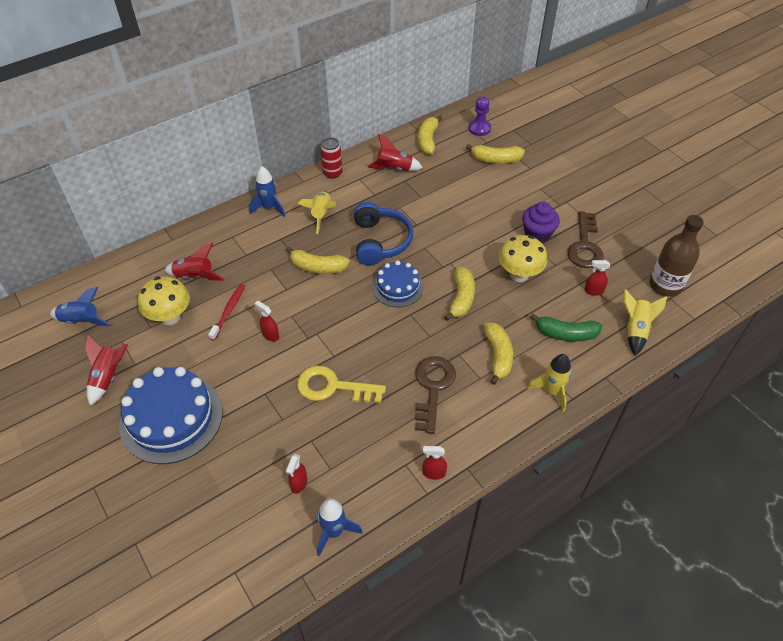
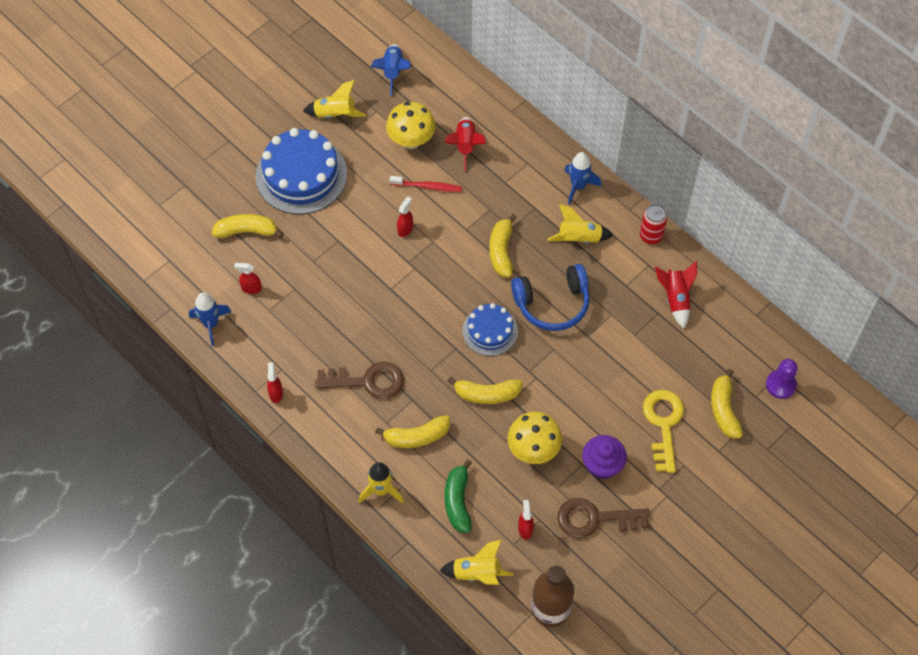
camera: 80 degrees right, 10 degrees up
(108, 377) = (335, 114): red rocket -> yellow rocket
(333, 387) = (354, 295): yellow key -> yellow key (663, 424)
(428, 140) = (739, 328): yellow banana -> yellow banana (247, 231)

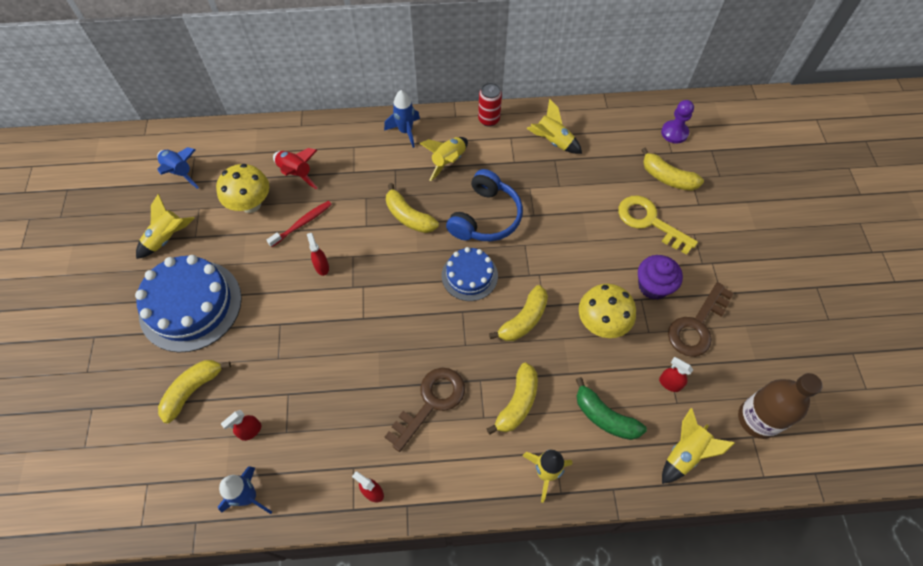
camera: 50 degrees left, 0 degrees up
(675, 299) = (553, 142): red rocket -> yellow rocket

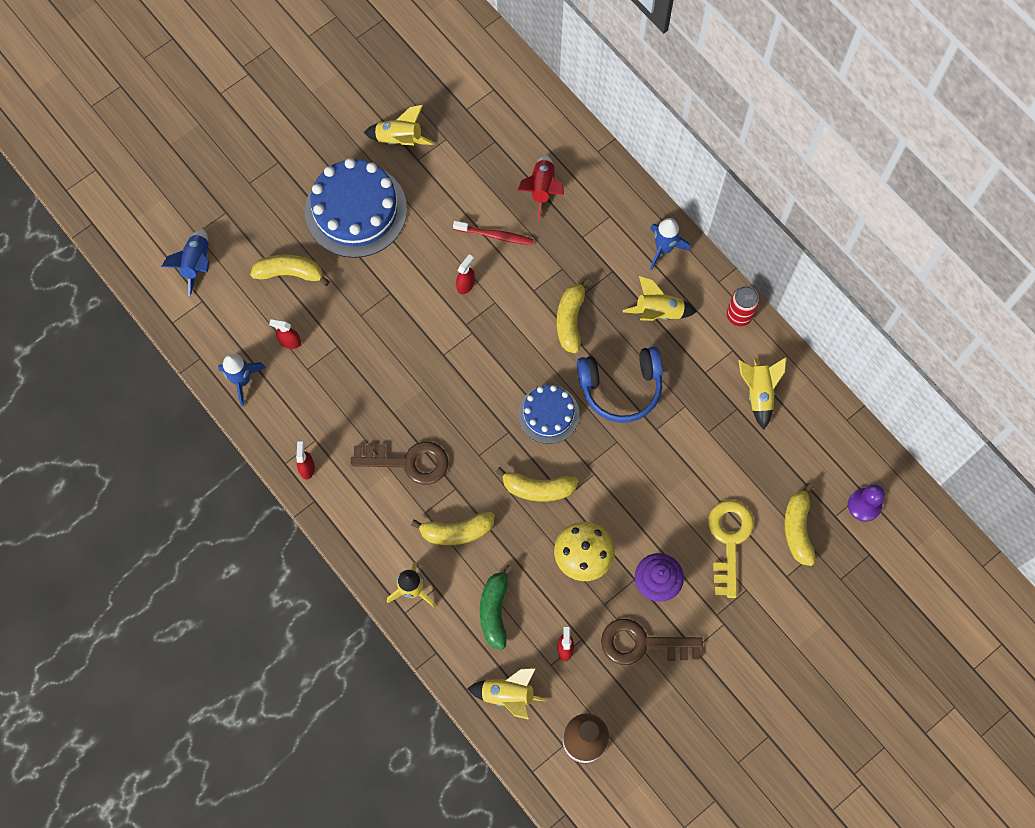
camera: 55 degrees right, 10 degrees up
(180, 172) = (469, 92): blue rocket -> blue rocket (196, 264)
(251, 204) = (482, 178): yellow mushroom -> none

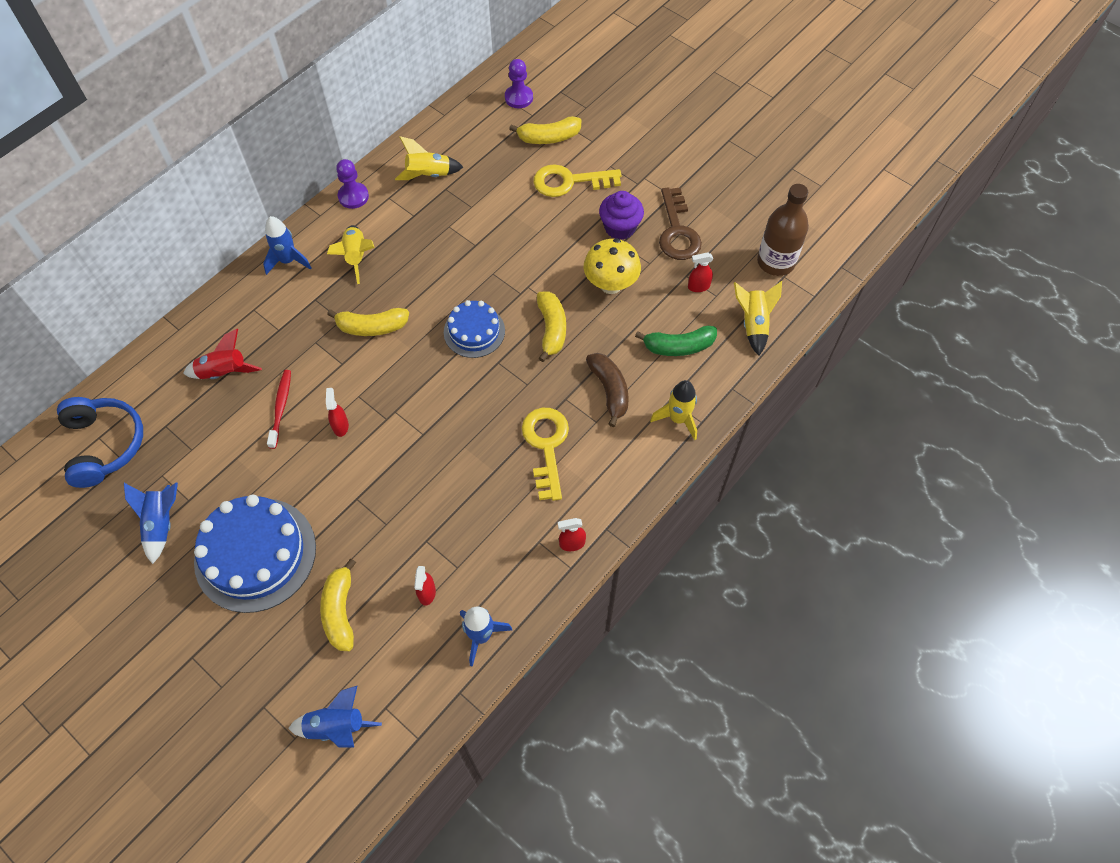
camera: 100 degrees left, 10 degrees down
(399, 139) = (162, 524): yellow rocket -> blue rocket
(408, 462) = (546, 446): brown key -> yellow key
(456, 531) = (609, 391): yellow banana -> brown banana
(466, 285) = (340, 426): red spray bottle -> red spray bottle turned 60 degrees clockwise
(621, 387) = (438, 277): blue headphones -> blue headphones (104, 445)
(739, 315) = (353, 196): red can -> purple pawn

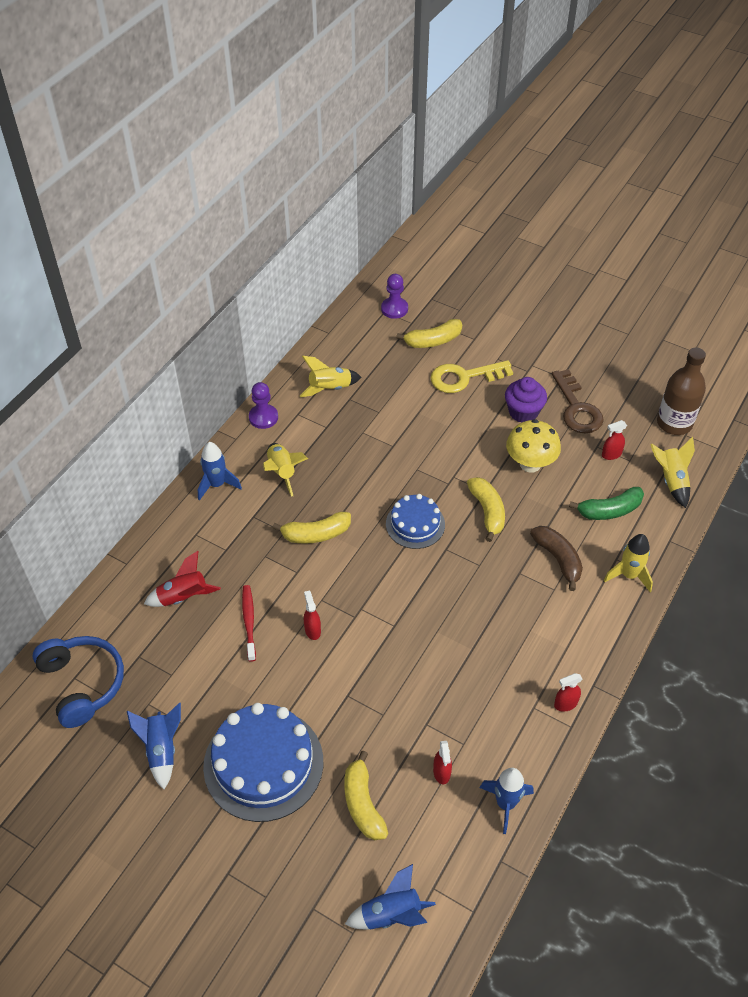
camera: 10 degrees left, 10 degrees down
(546, 446) = (514, 618): yellow key -> none

